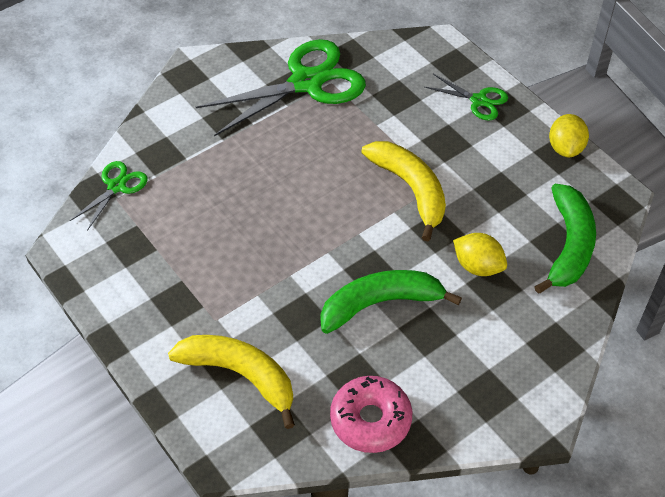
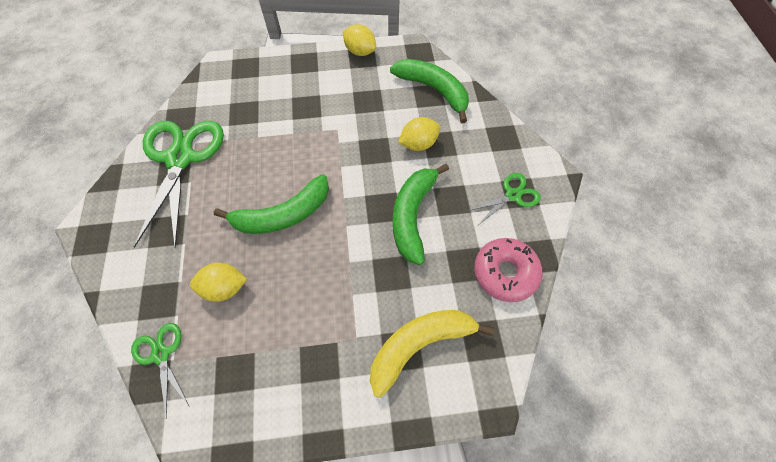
camera: 60 degrees left, 10 degrees up
(200, 194) = (224, 288): none -> yellow lemon
(303, 195) = (283, 214): none -> green banana
(410, 189) = (329, 147): yellow banana -> none
(478, 101) = (286, 72): green scissors -> green scissors (512, 195)

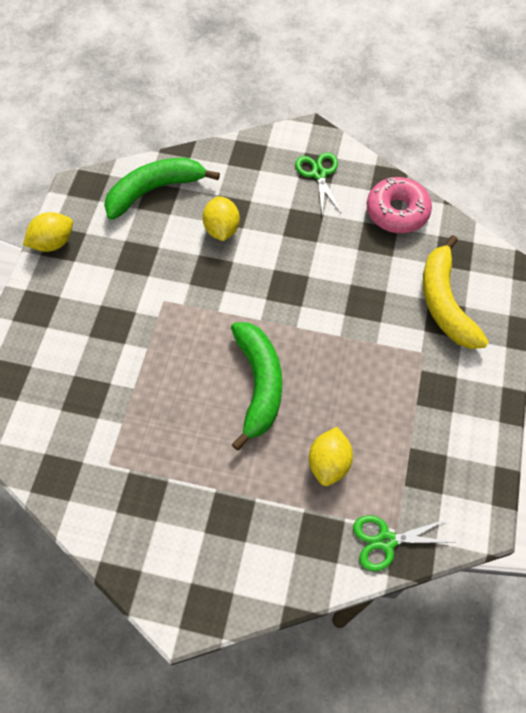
camera: 70 degrees left, 0 degrees up
(180, 158) = (126, 485): green scissors -> none
(413, 216) = (309, 264): green banana -> none

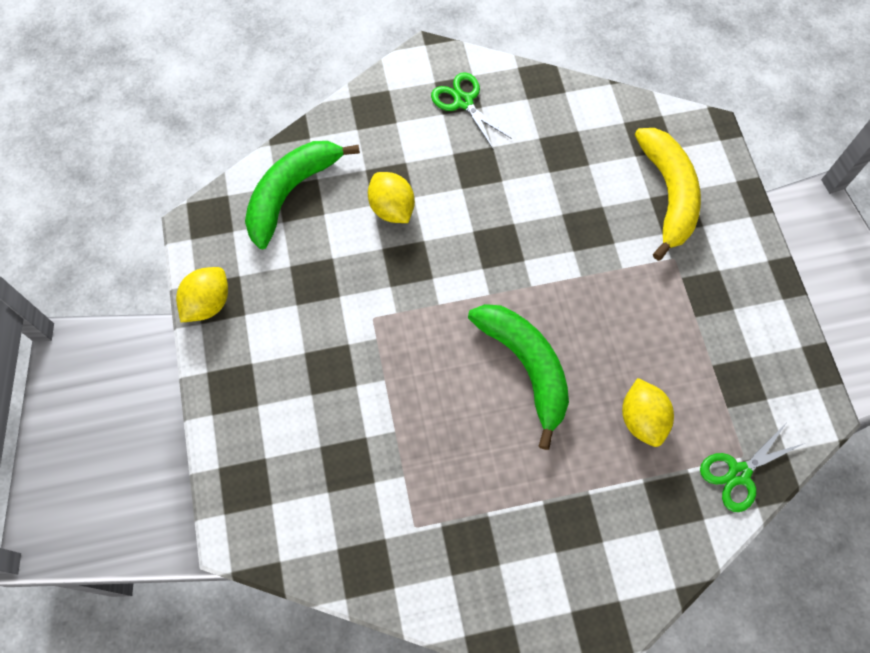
camera: 25 degrees left, 5 degrees up
(397, 212) = (568, 112): pink donut -> none
(445, 302) = (668, 194): yellow banana -> yellow banana turned 150 degrees counterclockwise

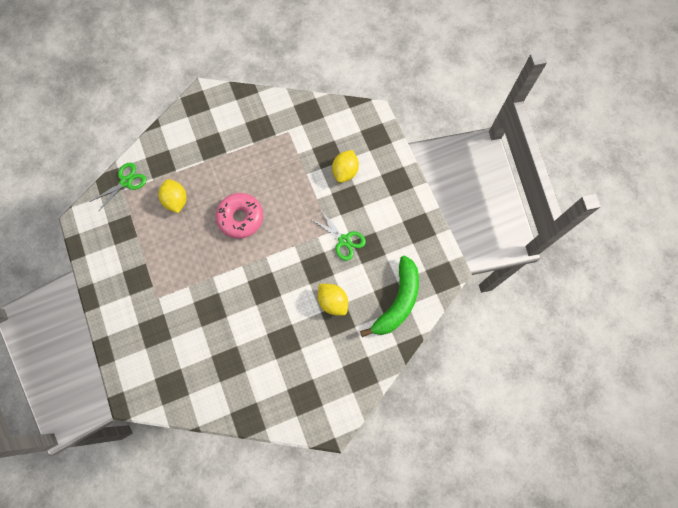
camera: 170 degrees right, 5 degrees up
(208, 303) = (425, 224): yellow lemon -> yellow lemon (345, 172)
(463, 101) = (300, 391): green scissors -> green scissors (344, 240)
(526, 367) = (240, 218): green banana -> pink donut
(668, 194) = (159, 342): yellow banana -> none

